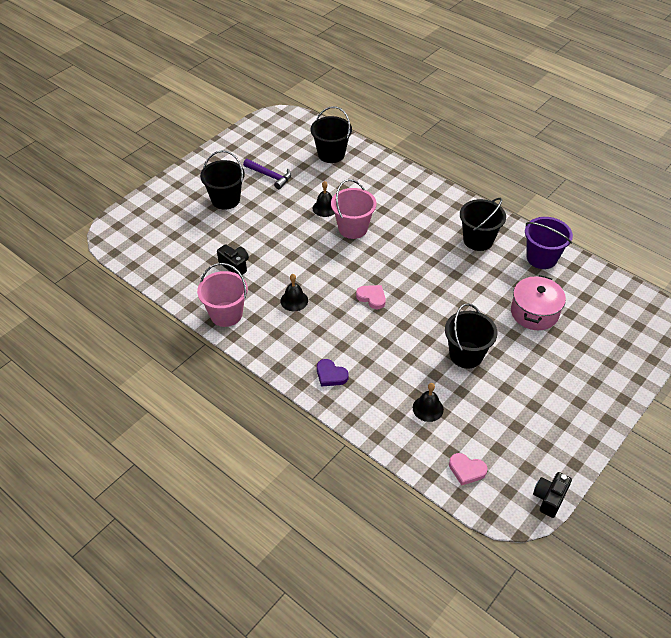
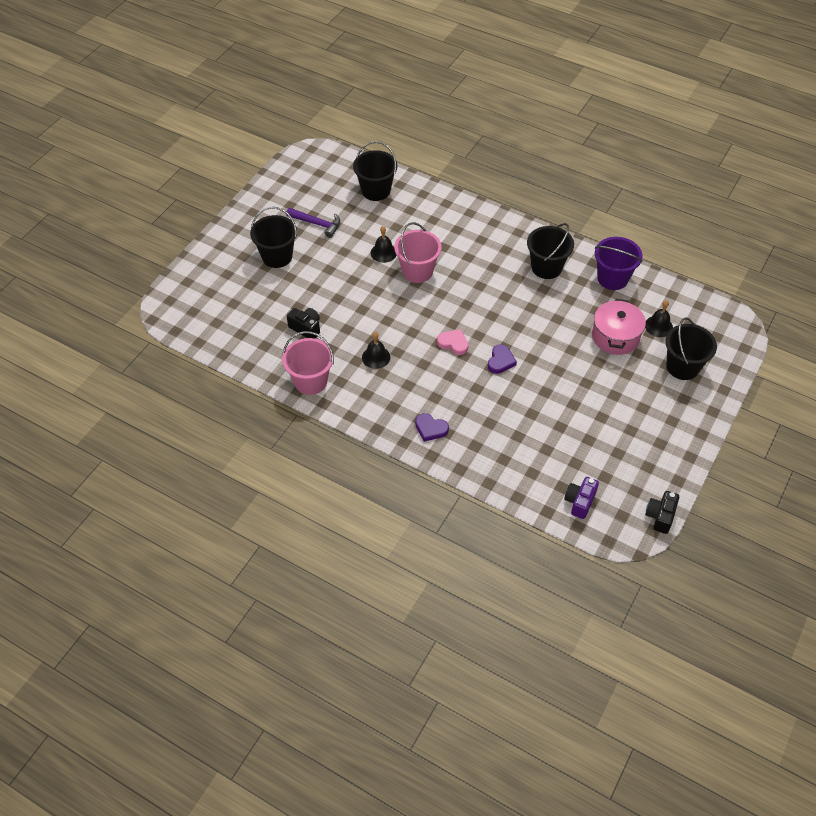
camera: 10 degrees left, 5 degrees up
(414, 320) = (500, 361): none -> purple heart
(428, 408) = (531, 448): black bell -> black bell (658, 326)
(466, 355) = (557, 389): black bucket -> black bucket (682, 367)
(466, 470) = (580, 502): pink heart -> purple camera

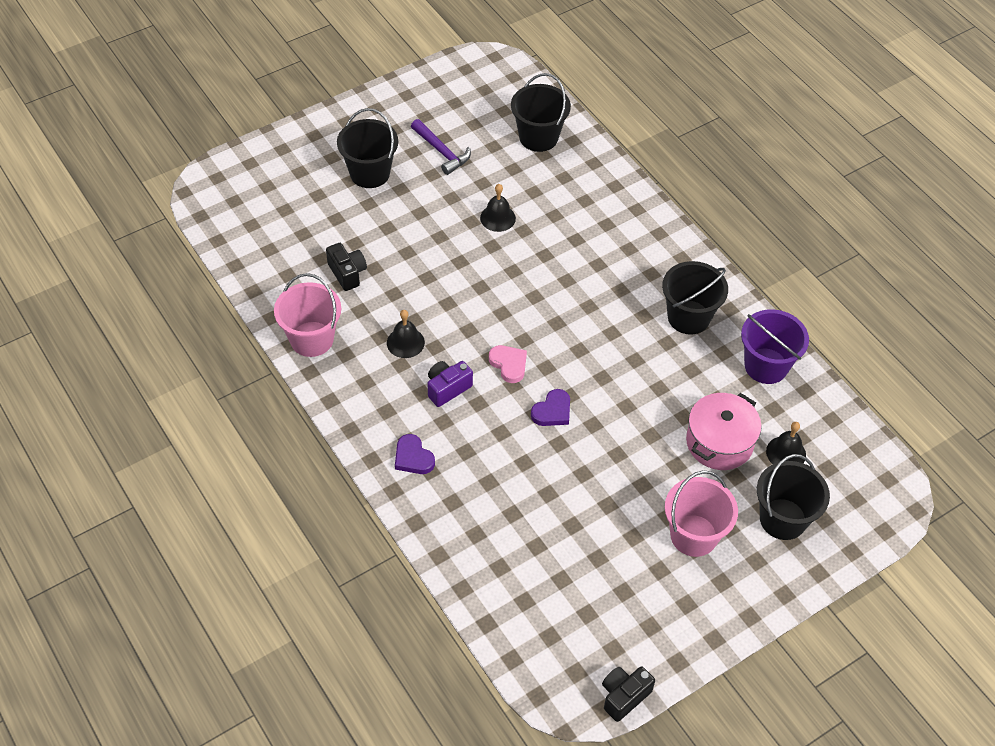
camera: 25 degrees right, 0 degrees up
(417, 271) = (523, 257): pink bucket -> pink bucket (693, 535)
(580, 502) = (534, 630): purple camera -> purple camera (447, 388)

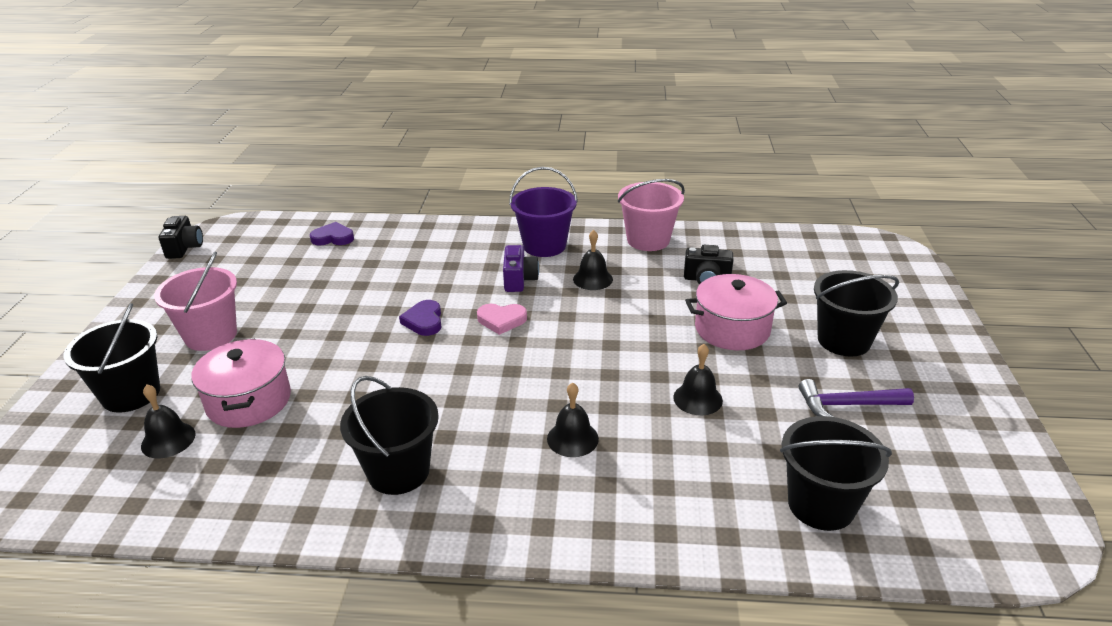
camera: 130 degrees right, 20 degrees down
(405, 232) = (732, 329): none -> pink pot
(413, 457) = (479, 242): purple heart -> purple heart (333, 238)
(587, 256) = (572, 438): none -> black bell
(766, 366) = (260, 495): purple bucket -> purple bucket (544, 246)

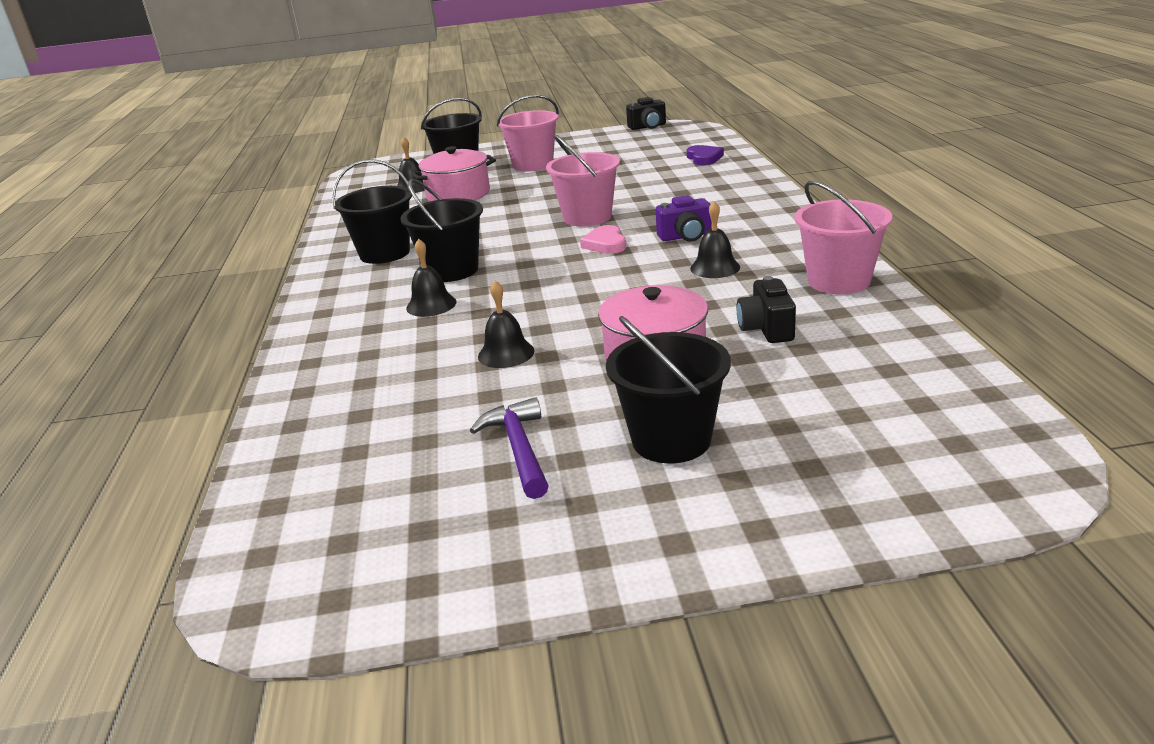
camera: 80 degrees right, 5 degrees down
(424, 321) = (587, 217): purple heart -> pink bucket
(544, 246) = (769, 233): purple bucket -> none
(821, 505) = (340, 439): black bucket -> black bucket (451, 270)

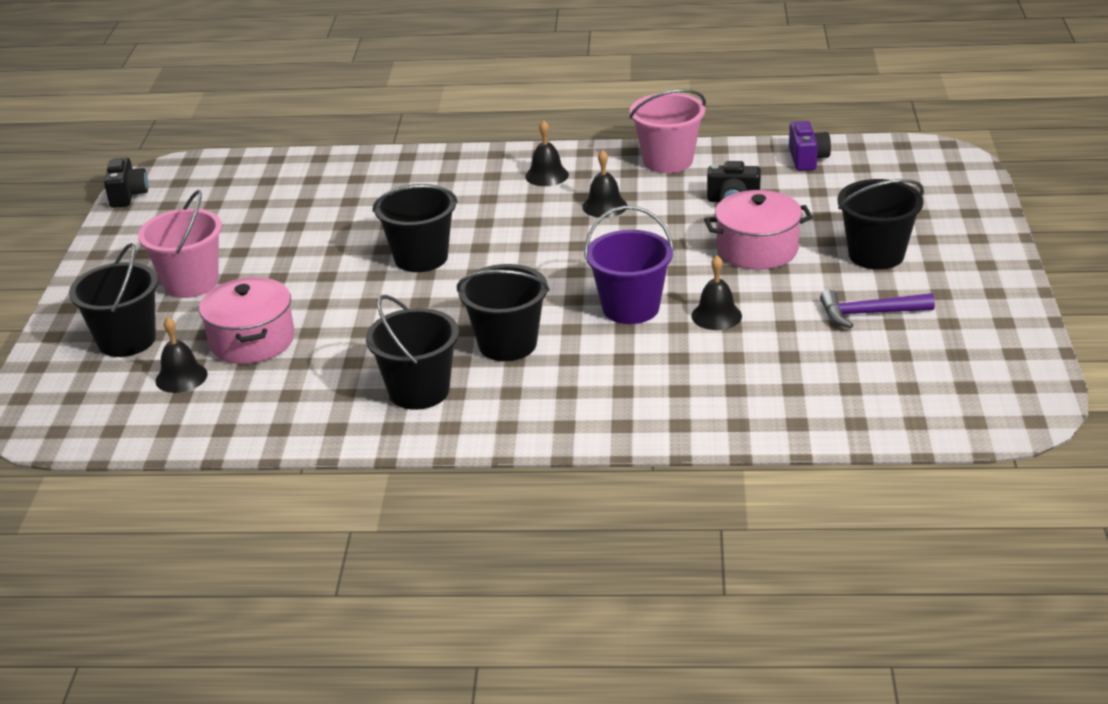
camera: 80 degrees left, 5 degrees up
(431, 305) = (589, 356): black bell -> black bell (547, 175)
(516, 310) = (630, 308): none -> purple bucket
(587, 217) = (421, 258): pink bucket -> black bucket
(605, 244) = (506, 253): pink heart -> none
(685, 236) = (521, 211): purple camera -> purple camera (807, 159)
(704, 158) = (299, 176): purple heart -> none

